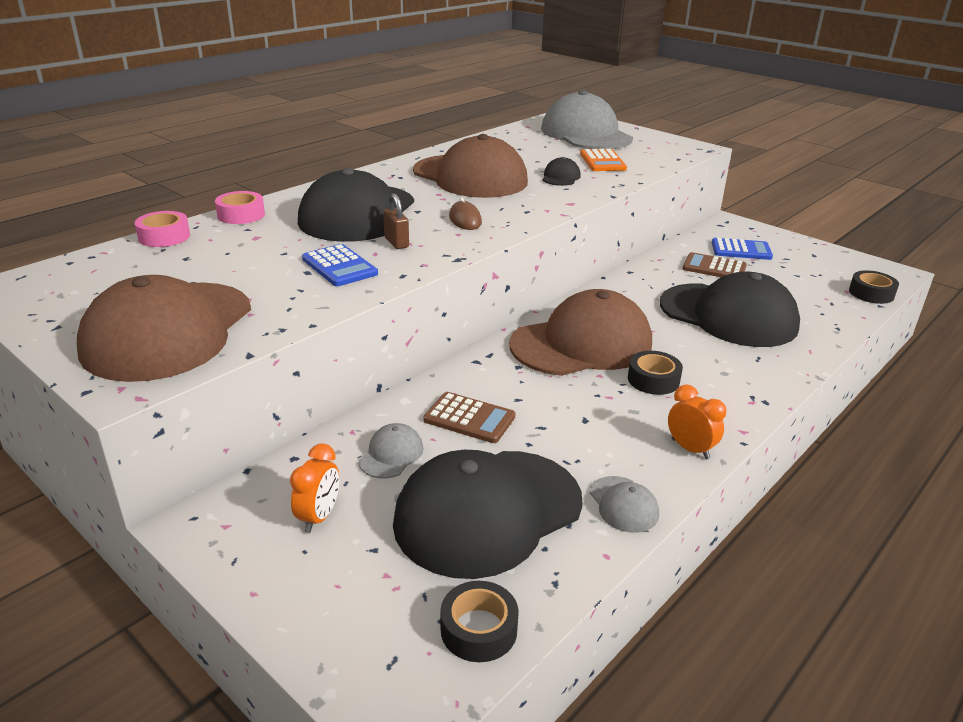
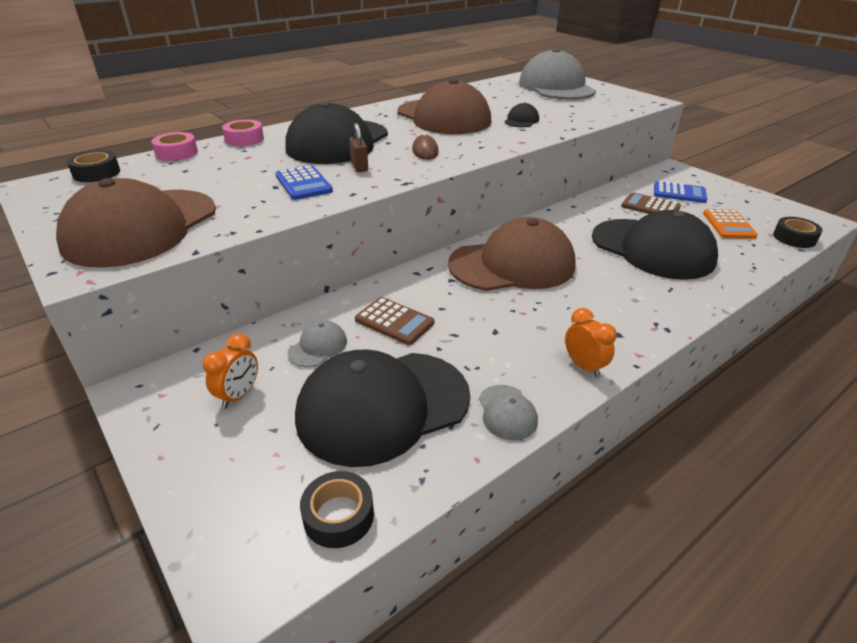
camera: 10 degrees right, 5 degrees up
(602, 161) = (562, 109): orange calculator -> orange calculator (728, 225)
(653, 380) = (567, 301): black tape -> black tape (96, 173)

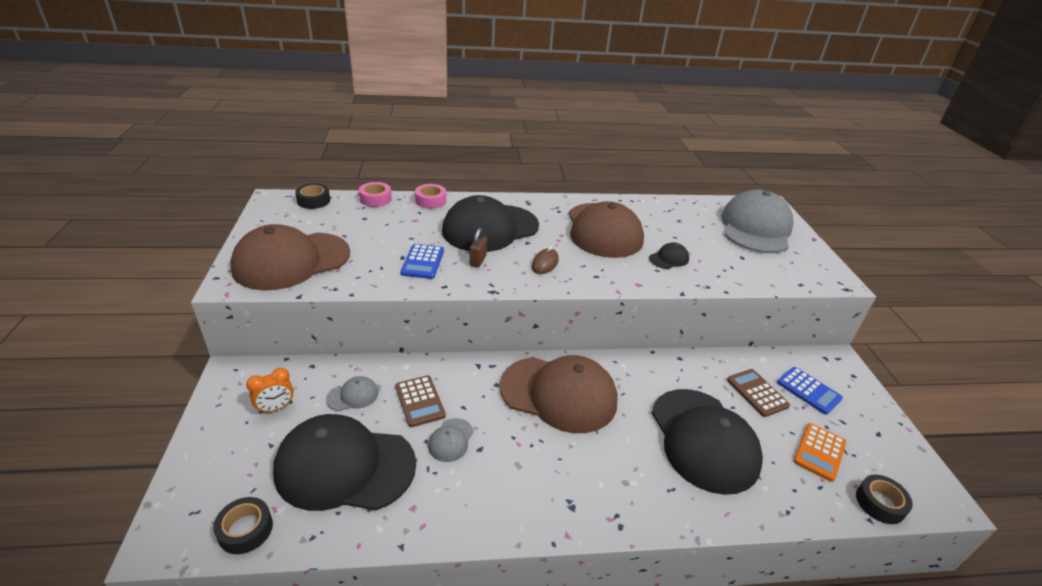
camera: 30 degrees right, 0 degrees up
(507, 412) = (415, 522): grey cap -> grey cap (451, 440)
(584, 366) = (511, 519): orange clock -> none

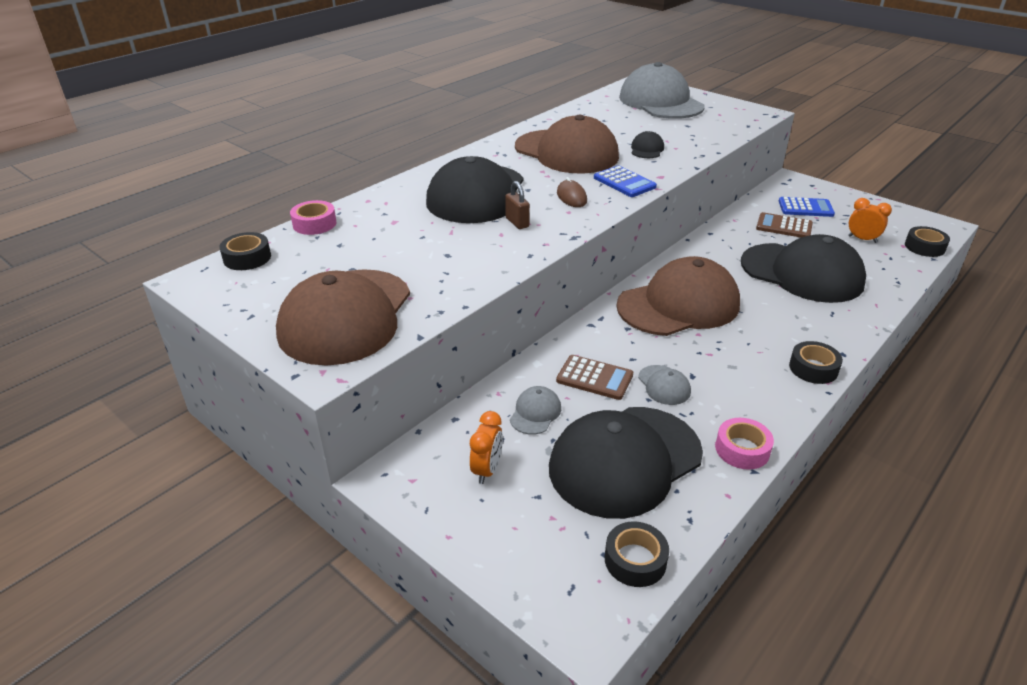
camera: 40 degrees left, 0 degrees up
(422, 262) = (473, 248): blue calculator -> blue calculator (624, 182)
(430, 201) = (375, 199): pink tape -> pink tape (742, 449)
(574, 516) = (813, 368): none -> black tape
(819, 452) = (862, 239): orange calculator -> orange clock

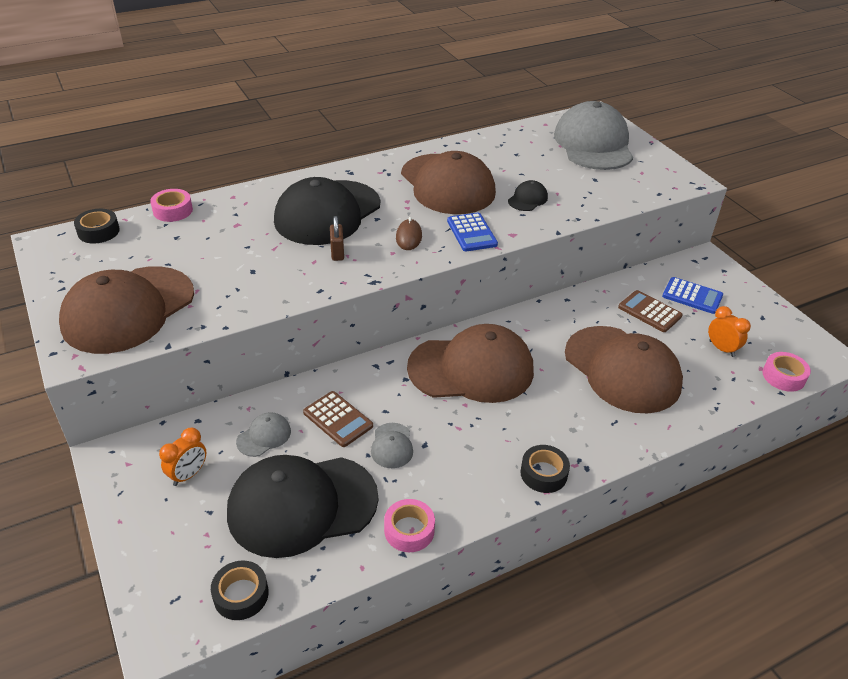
camera: 20 degrees right, 5 degrees up
(802, 273) = (622, 369): black cap -> brown cap
(924, 247) = (783, 376): black tape -> pink tape

